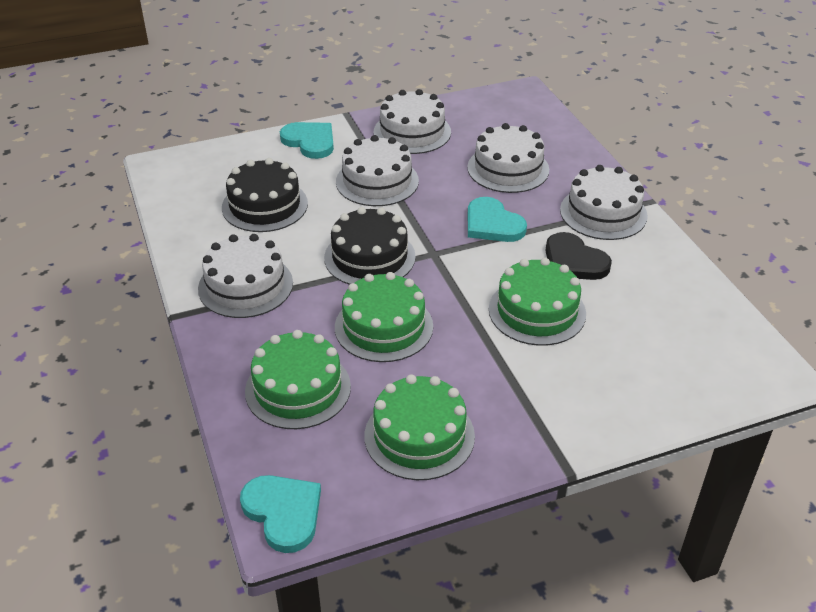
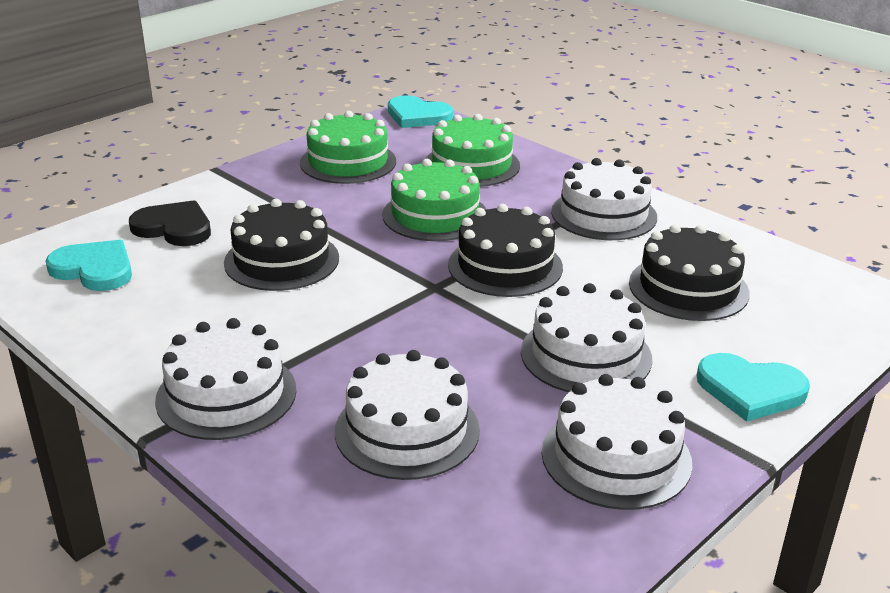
camera: 155 degrees right, 10 degrees down
(492, 224) = (382, 338): turquoise heart -> turquoise heart (94, 269)
(537, 311) = (282, 260): green cake -> black cake
(574, 261) = (253, 319): black heart -> black heart (174, 228)

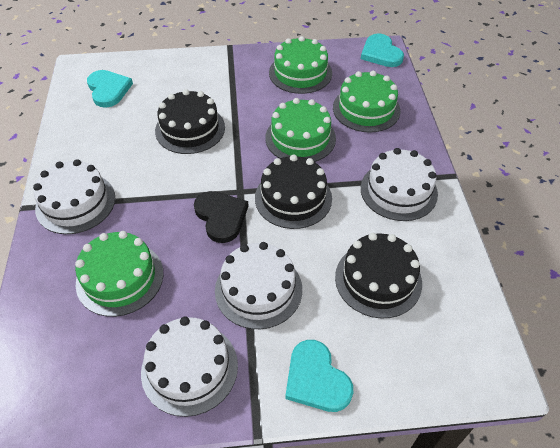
camera: 40 degrees right, 20 degrees up
(174, 228) = (168, 79): black heart -> black heart (221, 217)
(407, 430) = (120, 278): white cake -> green cake

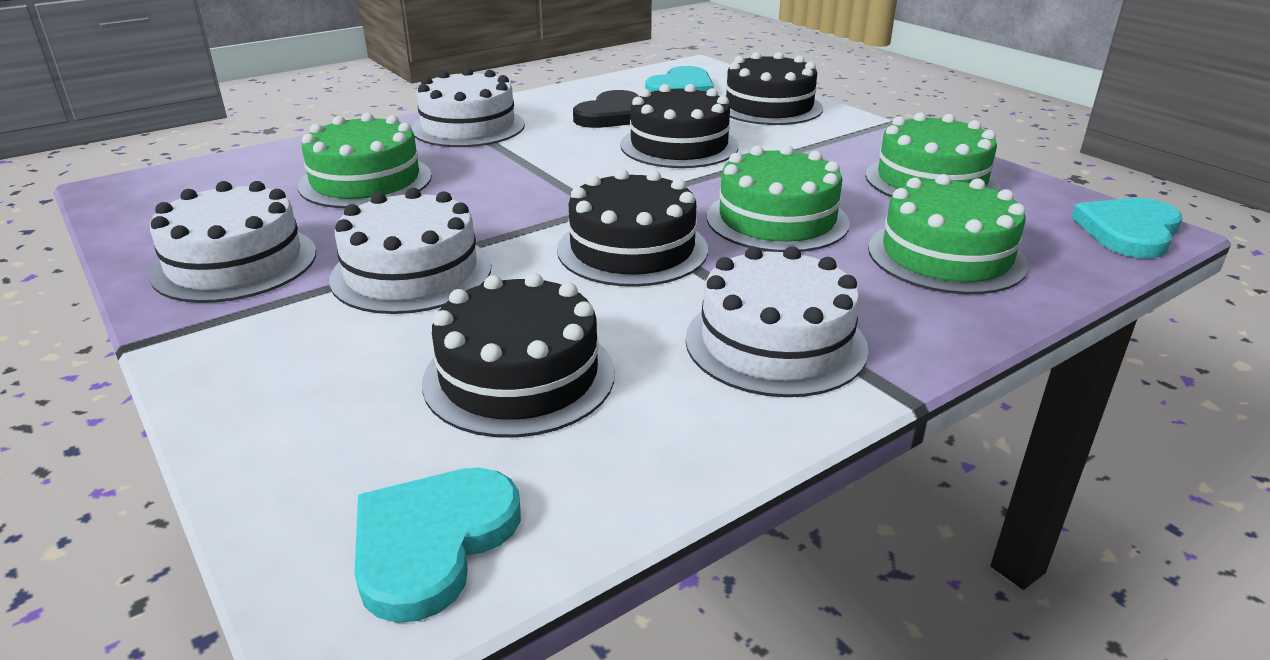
camera: 60 degrees right, 20 degrees down
(170, 73) = (769, 107): none -> black cake
(221, 217) = (532, 209): black heart -> black heart (612, 115)
(316, 379) = (253, 369): turquoise heart -> turquoise heart (432, 542)

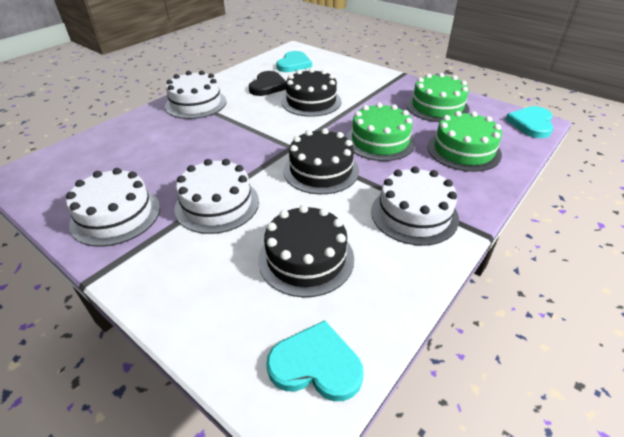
camera: 15 degrees left, 10 degrees up
(365, 181) = (159, 148): green cake -> none
(432, 542) = (316, 365): turquoise heart -> turquoise heart turned 90 degrees clockwise
(769, 107) = (342, 71): black cake -> none

